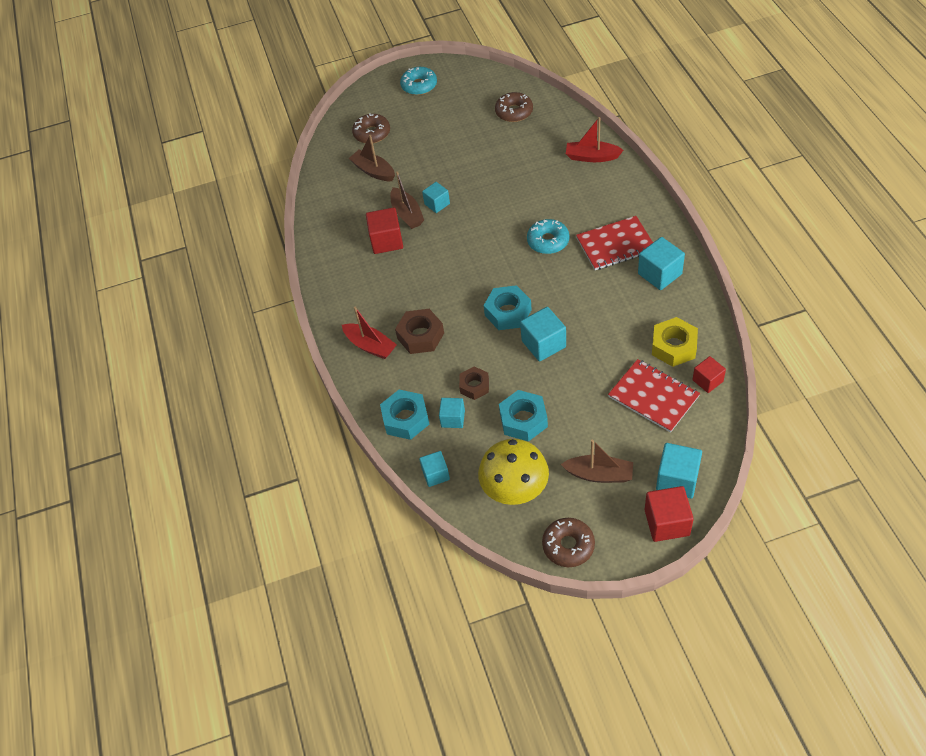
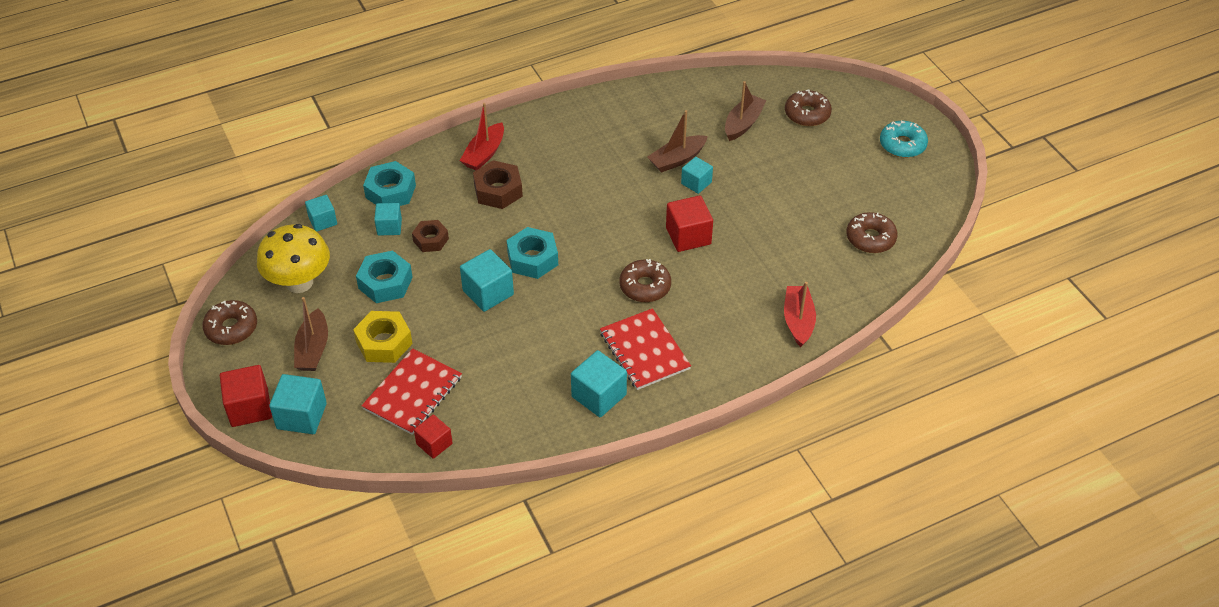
camera: 75 degrees right, 5 degrees down
(386, 241) = (634, 148): red cube -> red cube (688, 236)
(548, 241) = (645, 286): turquoise donut -> brown donut
(673, 346) = (485, 411): yellow nut -> yellow nut (384, 342)

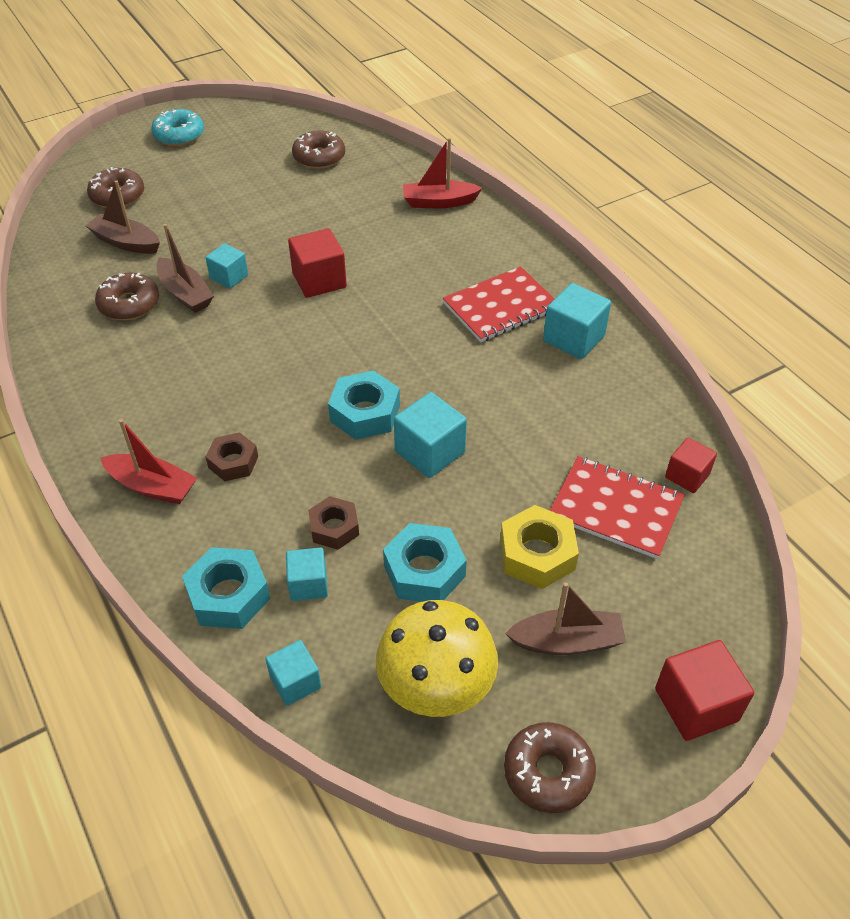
camera: 95 degrees left, 0 degrees up
(301, 416) = (690, 631): turquoise cube -> none
(498, 190) = (233, 462): brown nut -> brown nut, size x0.67
(645, 286) = (403, 311): brown donut -> brown donut (129, 304)

